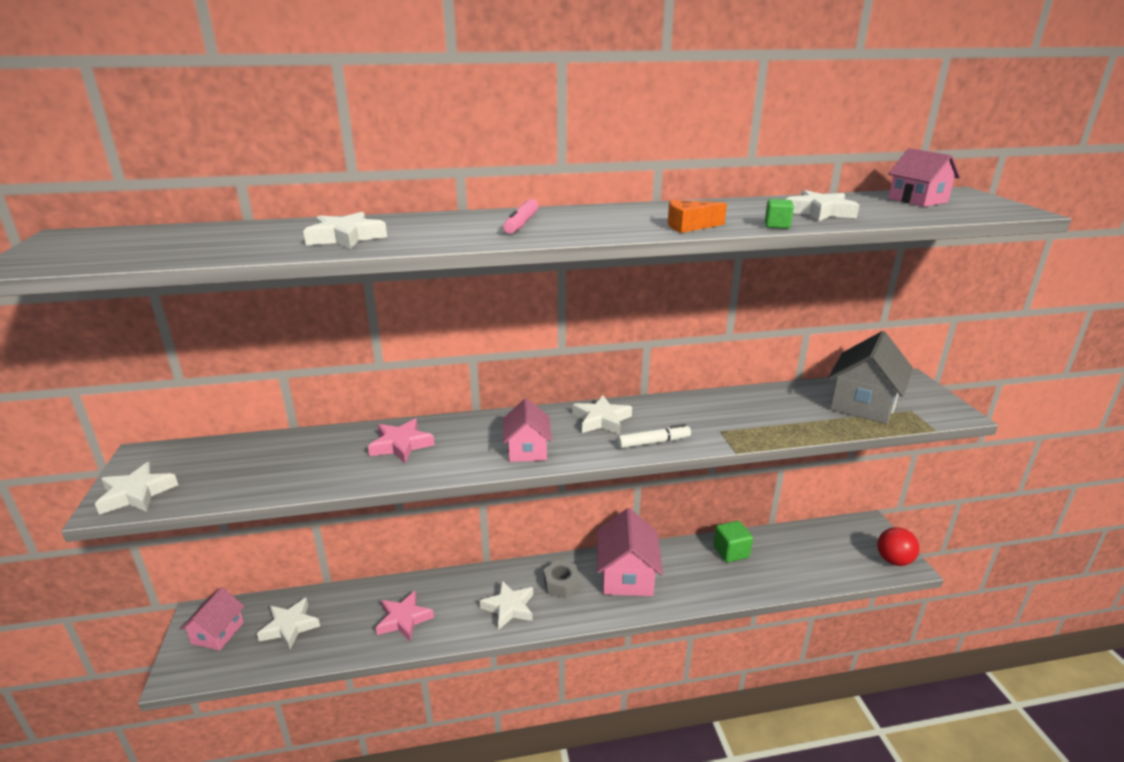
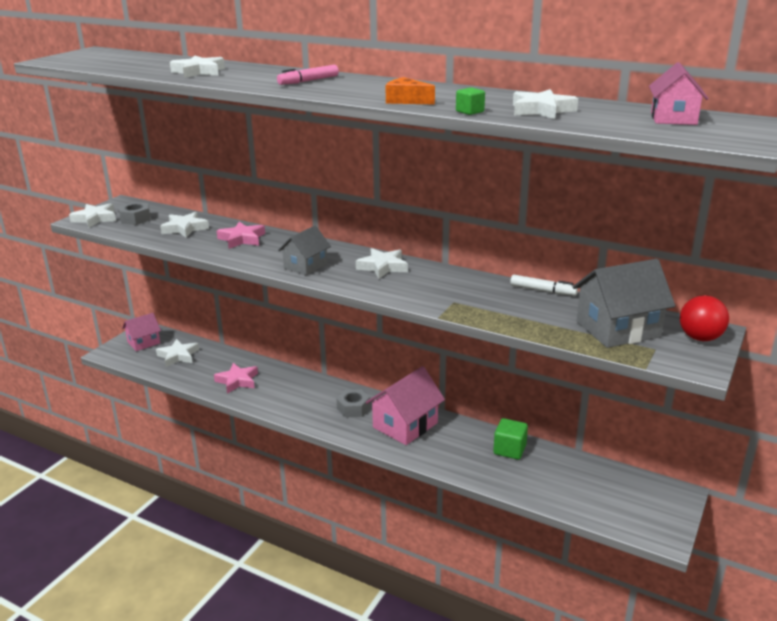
camera: 40 degrees right, 0 degrees up
(206, 471) = (135, 219): none -> grey nut
(509, 607) = (303, 404): white star -> white star (185, 228)
(527, 449) = (305, 266): pink house -> grey house
(653, 442) = (392, 291): white marker -> white marker (543, 291)
(893, 560) = (656, 527): red ball -> red ball (700, 338)

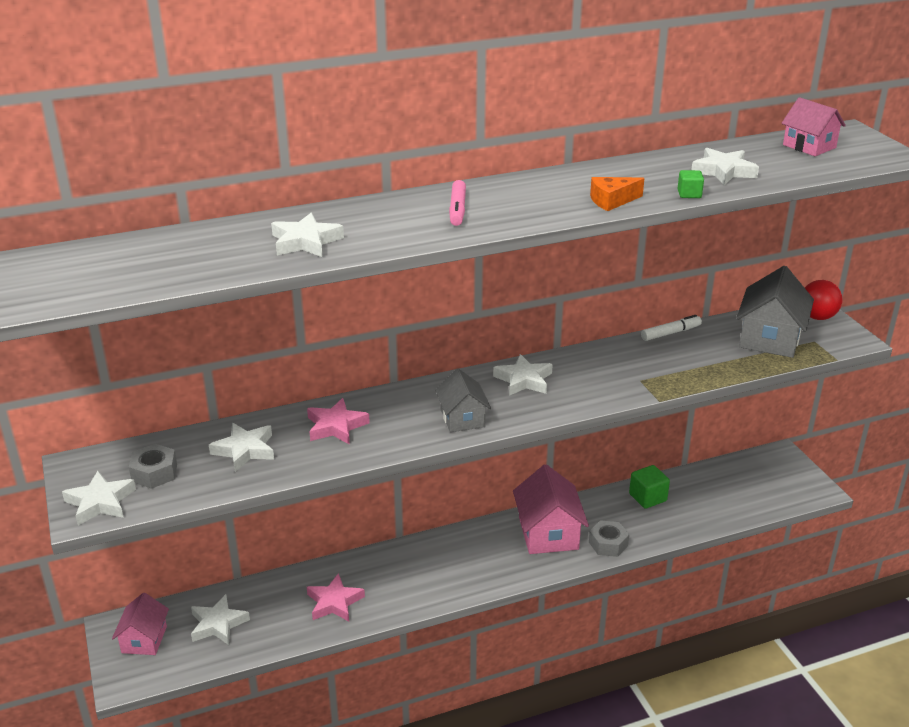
camera: 50 degrees left, 5 degrees up
(353, 408) = (484, 549): grey nut -> grey nut (608, 544)

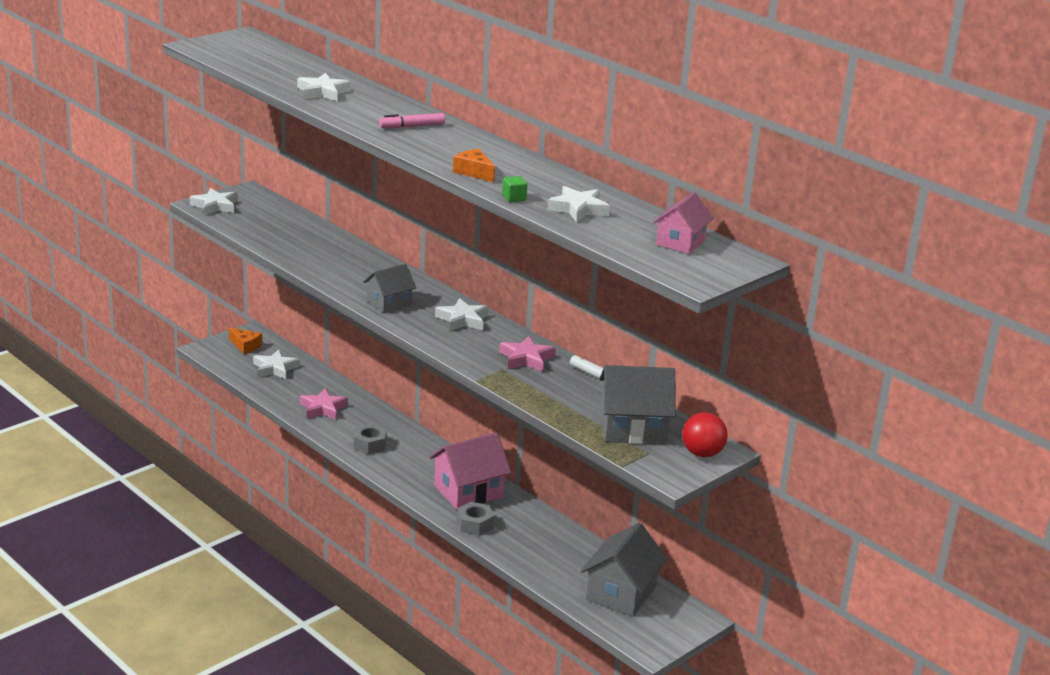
camera: 65 degrees right, 5 degrees down
(144, 639) = (245, 346): pink house -> orange cheese
(154, 473) = (254, 214): grey nut -> grey nut (369, 444)
(245, 450) = (297, 236): white star -> none
(336, 426) = (346, 260): pink star -> pink star (526, 359)
(647, 497) = (558, 539): green cube -> none
(739, 485) = (621, 593): none -> grey house

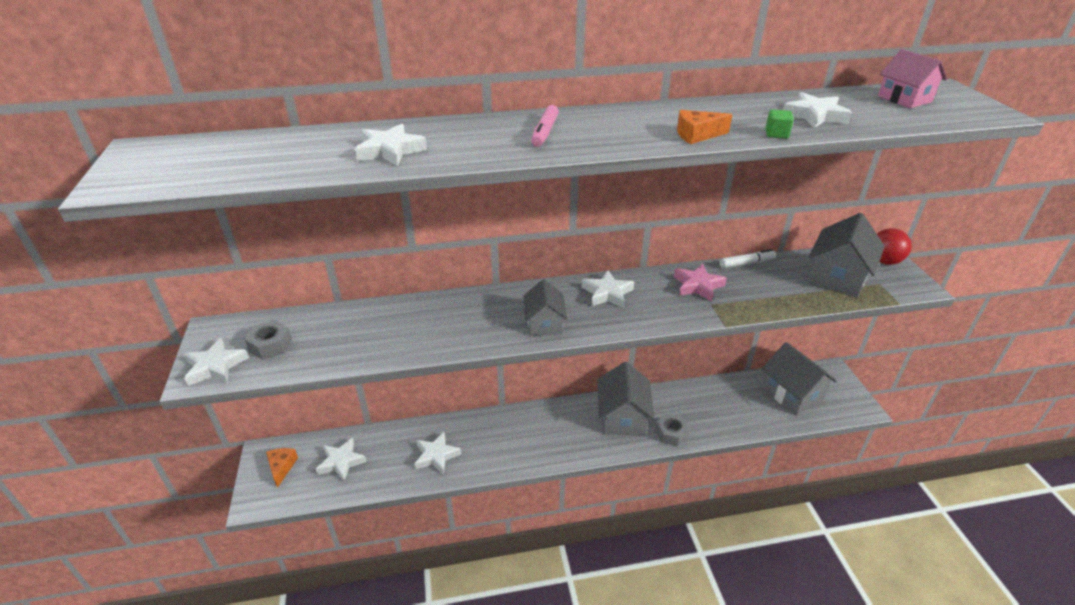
camera: 55 degrees left, 10 degrees up
(245, 346) = (281, 467): orange cheese -> orange cheese turned 75 degrees counterclockwise
(323, 408) = (436, 456): pink star -> white star
(369, 444) = (516, 448): grey nut -> grey nut (270, 345)
(468, 491) = (622, 417): pink house -> grey house

